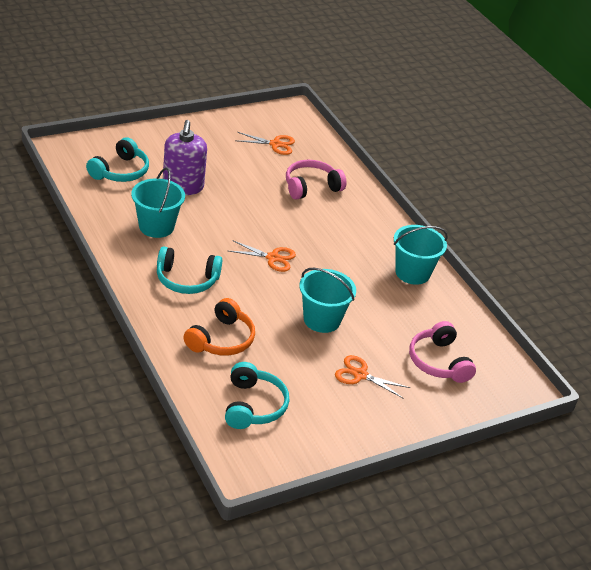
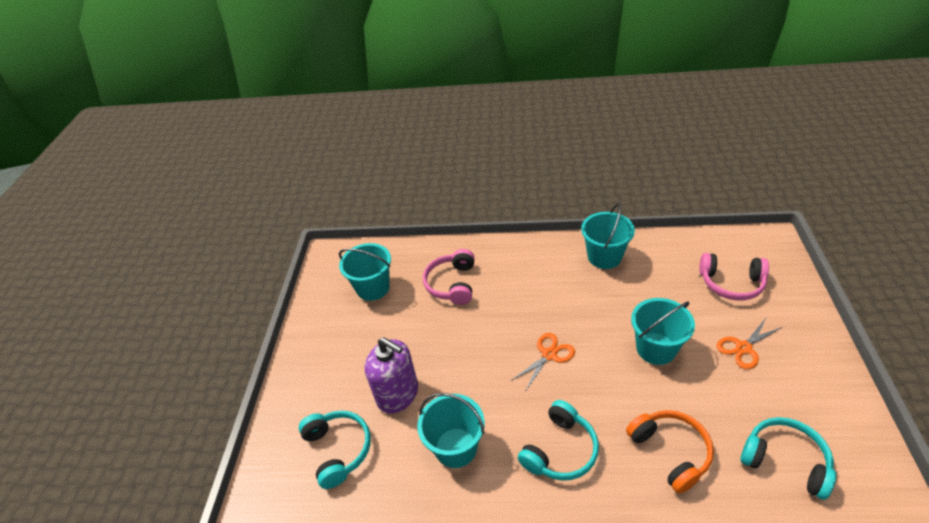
camera: 50 degrees left, 5 degrees up
(275, 144) = (373, 288): orange scissors -> turquoise bucket

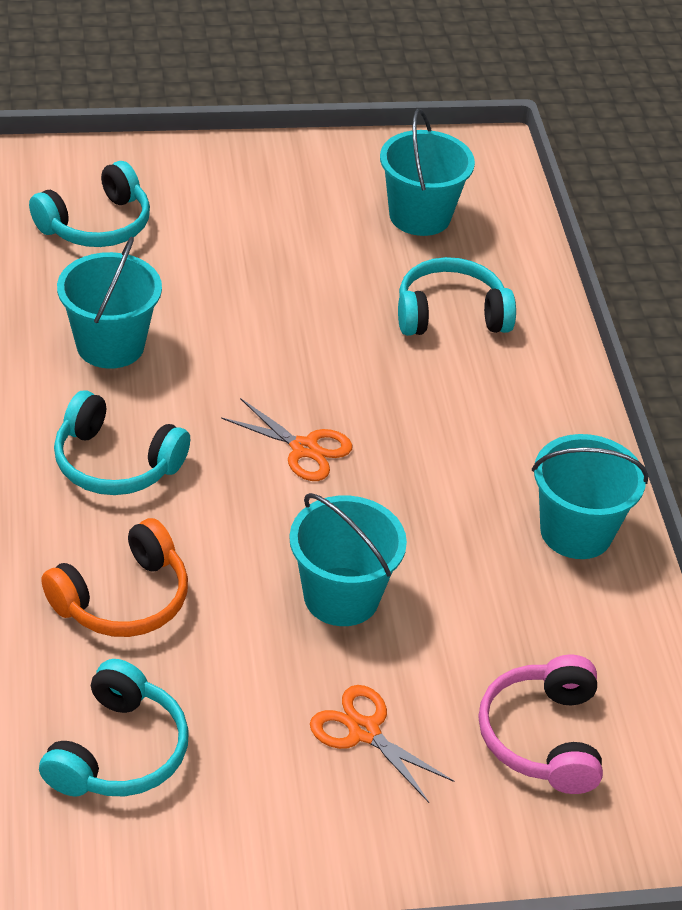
camera: 70 degrees right, 0 degrees up
(398, 394) = (199, 273): purple soap dispenser -> none
(452, 284) = (450, 314): pink headphones -> turquoise headphones

